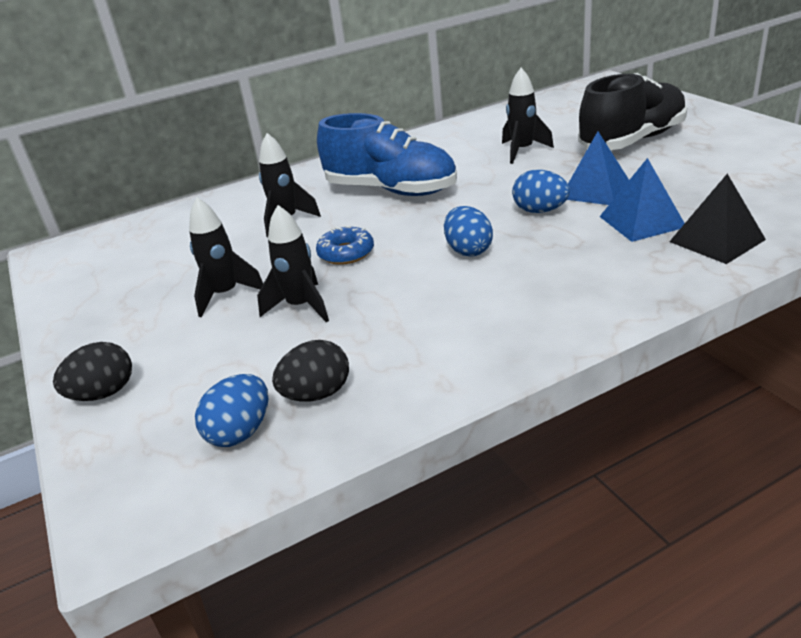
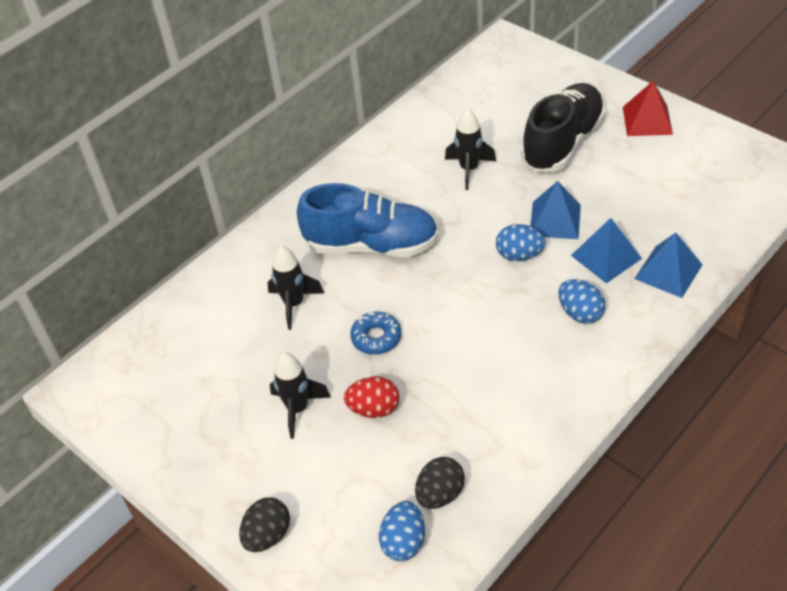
camera: 20 degrees left, 15 degrees up
(301, 306) = (374, 409): black rocket -> red egg
(468, 250) = (481, 316): blue egg -> blue egg (580, 313)
(716, 240) = (668, 271): black pyramid -> blue pyramid
(736, 132) = (647, 120): none -> red pyramid

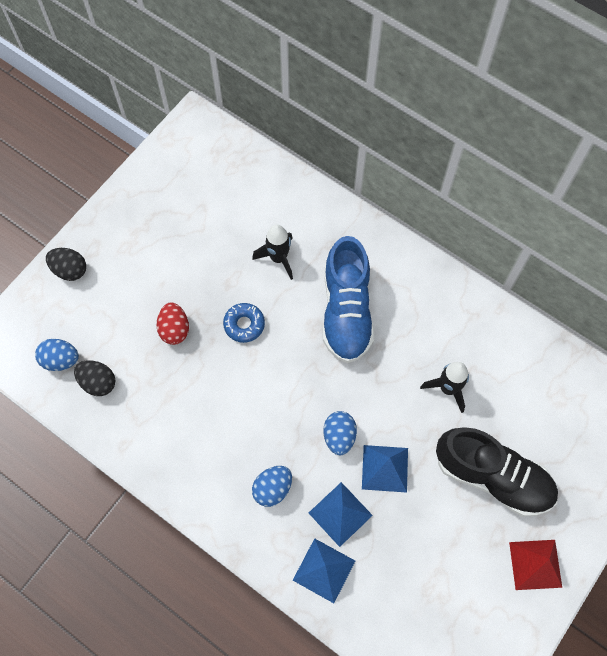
camera: 80 degrees right, 20 degrees up
(298, 409) = (175, 275): black rocket -> none

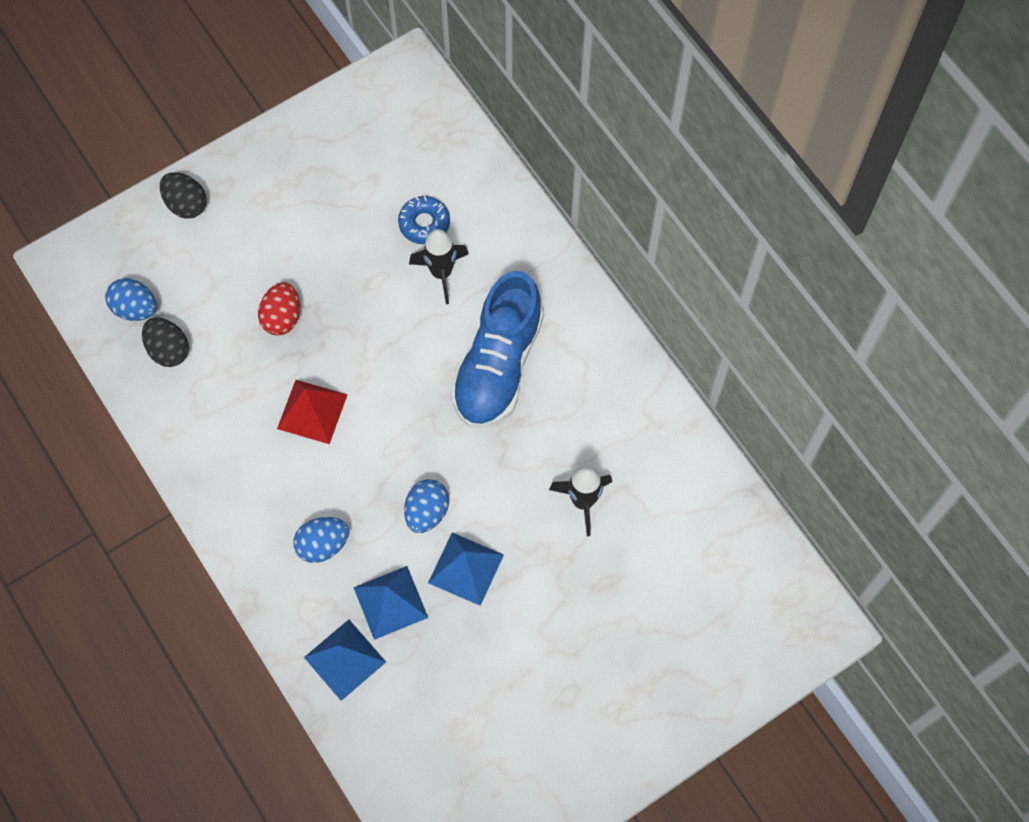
camera: 20 degrees right, 0 degrees up
(244, 324) = (367, 340): blue donut -> blue donut (424, 223)
(493, 476) = (592, 625): black shoe -> none
(535, 564) = (599, 744): red pyramid -> red pyramid (312, 411)

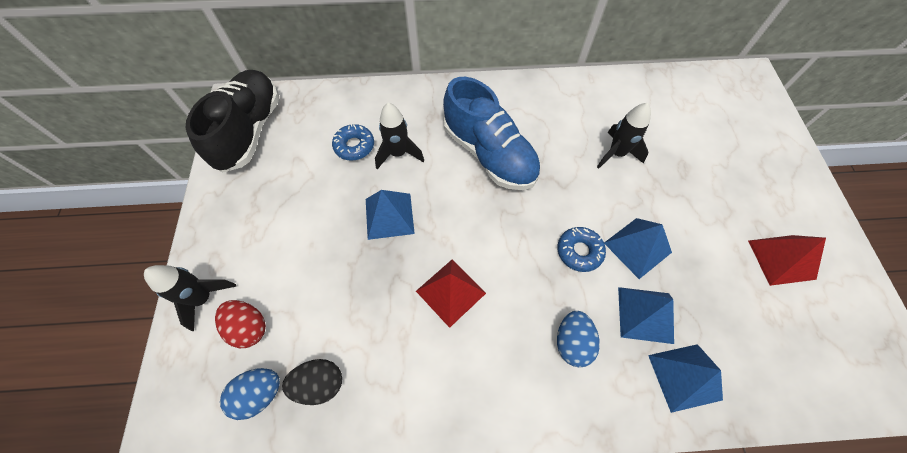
camera: 60 degrees left, 5 degrees down
(186, 204) = (203, 298): black egg -> black rocket
(282, 317) = (357, 274): red egg -> red egg (249, 327)
(361, 309) = (389, 216): none -> blue pyramid
(380, 110) = (250, 131): none -> black shoe
(427, 512) = (579, 251): blue egg -> blue donut
(537, 723) = (781, 259): none -> red pyramid

